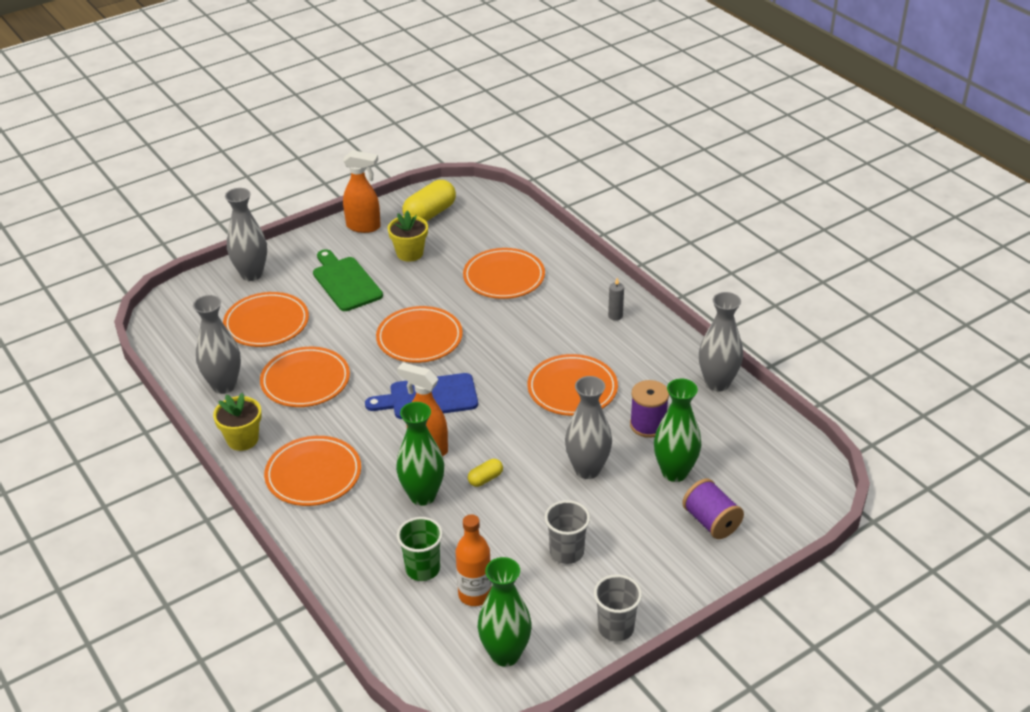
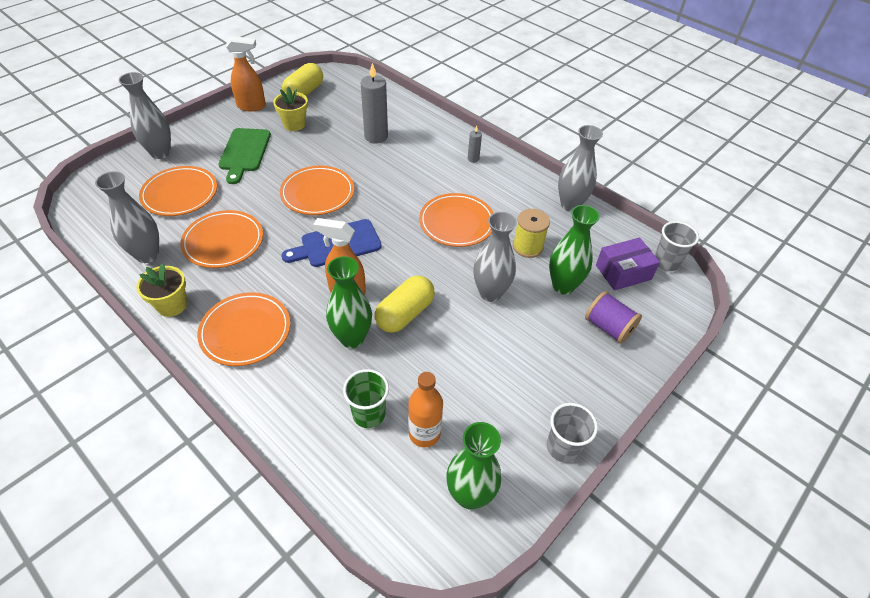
camera: 15 degrees left, 10 degrees up
(345, 282) = (244, 152): green cutting board -> green cutting board turned 135 degrees counterclockwise
(485, 479) = (405, 313): yellow capsule -> yellow capsule, size x2.02
(504, 277) = (376, 136): orange plate -> grey candle
(566, 552) = (496, 375): grey cup -> grey cup (666, 262)
(648, 425) = (527, 246): purple spool -> yellow spool
(752, 466) = (623, 272): none -> purple box

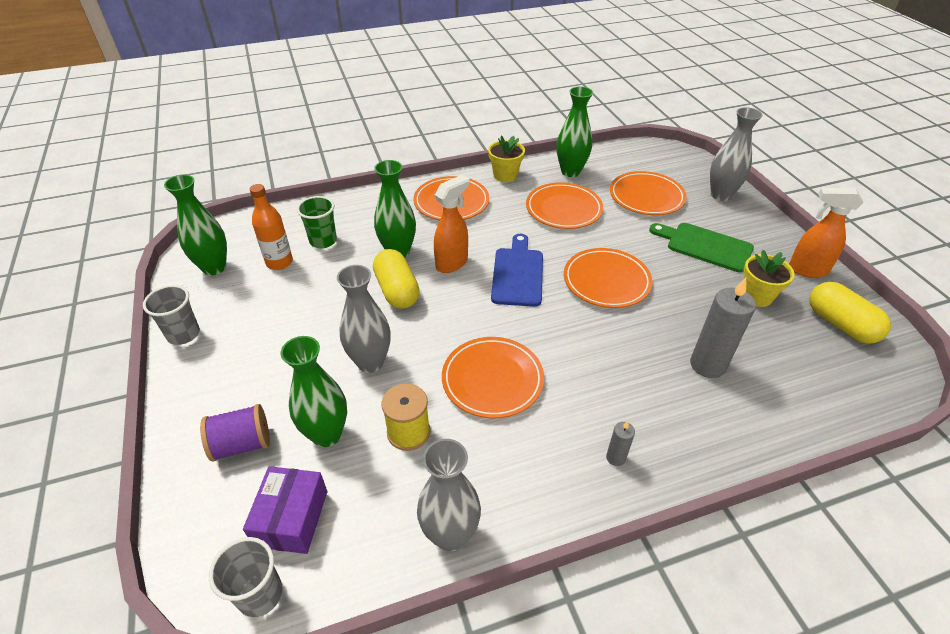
camera: 120 degrees right, 5 degrees down
(147, 255) = (570, 172): grey vase -> green vase
(252, 106) = (806, 270): orange spray bottle -> orange spray bottle turned 75 degrees clockwise

